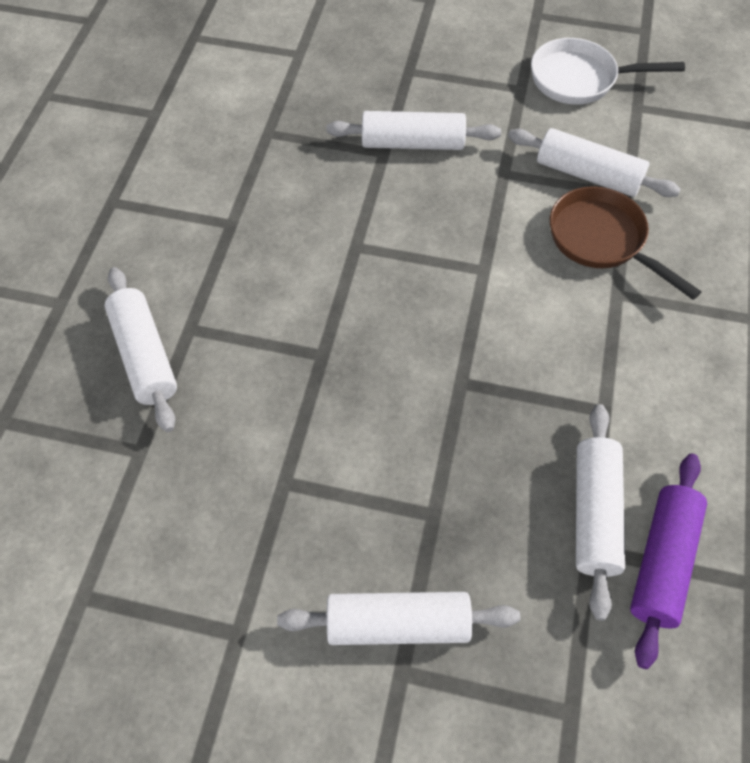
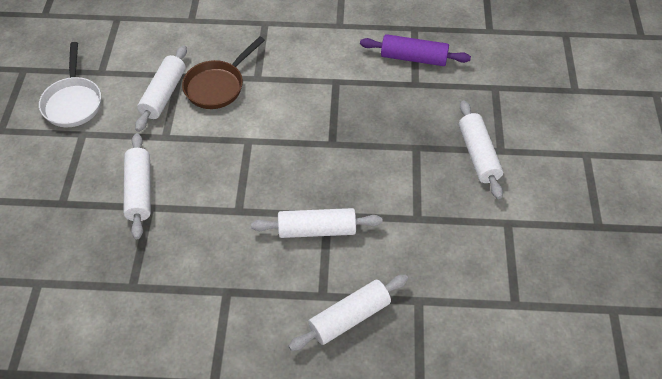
camera: 100 degrees left, 5 degrees down
(595, 513) = (396, 83): white rolling pin -> white rolling pin (317, 229)

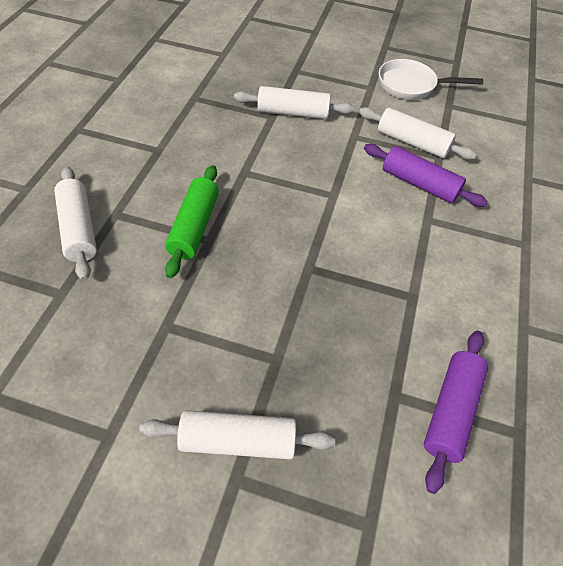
camera: 100 degrees right, 0 degrees up
(218, 86) = (419, 184): brown pan -> purple rolling pin
(317, 229) = (194, 227): white rolling pin -> green rolling pin

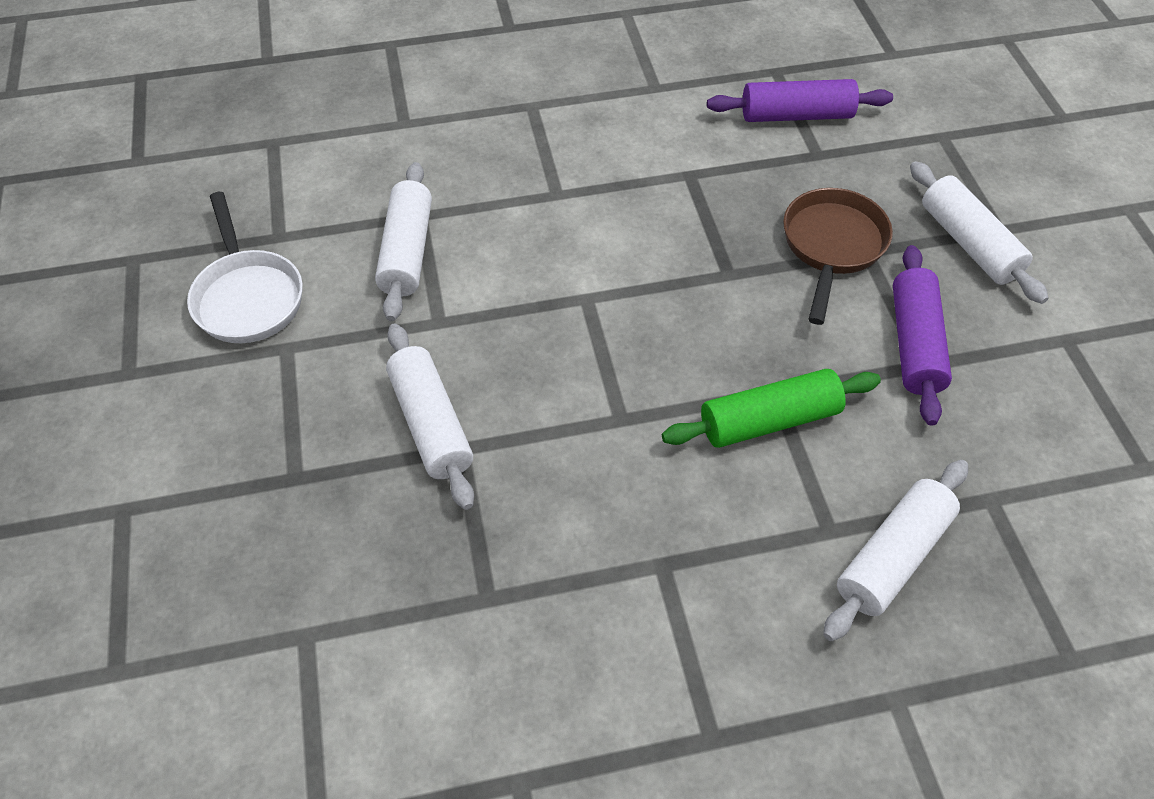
camera: 115 degrees left, 0 degrees up
(295, 340) = (831, 246): none -> brown pan
(419, 184) = (495, 219): purple rolling pin -> purple rolling pin (915, 344)

